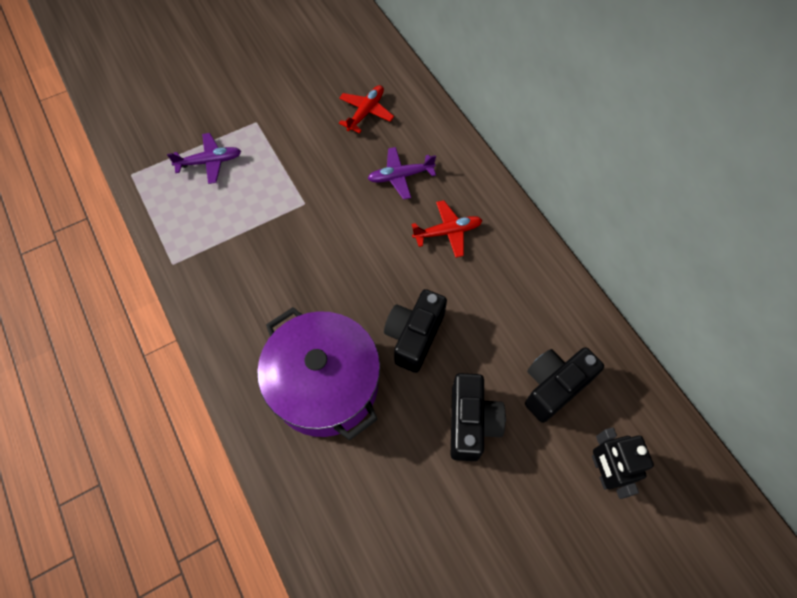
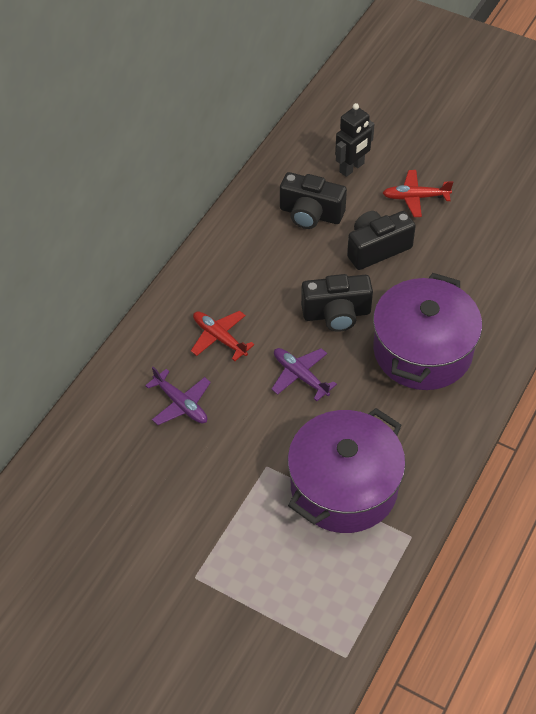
camera: 120 degrees left, 10 degrees down
(209, 162) = (277, 587): purple plane -> purple plane (300, 376)
(247, 243) = (344, 487): none -> purple pot
(366, 112) = (116, 477): red plane -> red plane (415, 197)

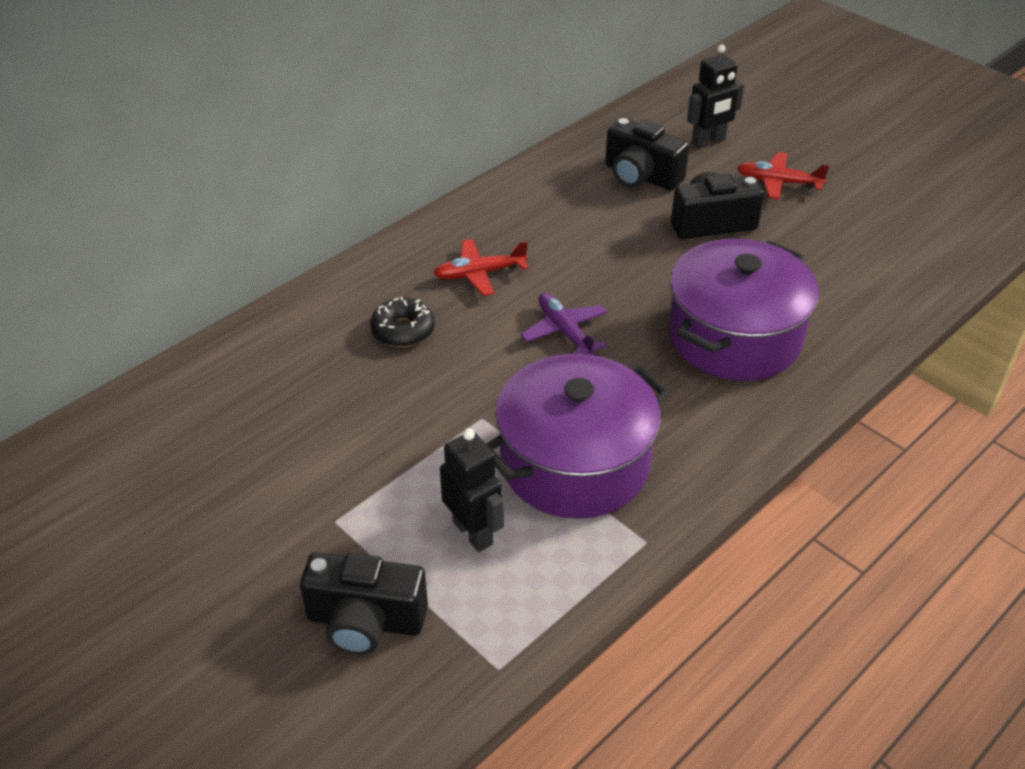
camera: 15 degrees right, 10 degrees down
(181, 404) = (403, 330): purple plane -> black donut
(219, 338) = (479, 274): red plane -> red plane turned 75 degrees counterclockwise
(293, 561) = (473, 532): none -> black robot
(336, 314) = (636, 278): black camera -> black camera (365, 621)

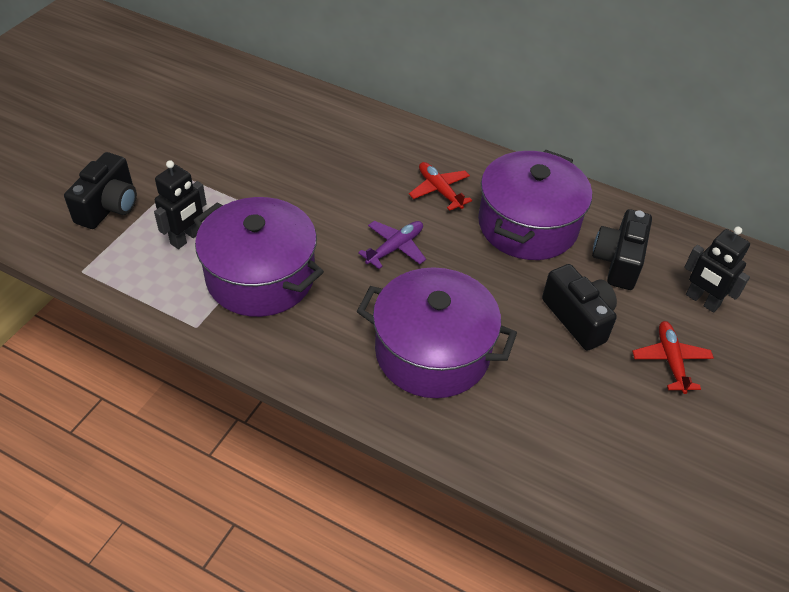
camera: 70 degrees right, 5 degrees up
(365, 621) = (109, 206): black camera -> black camera turned 150 degrees counterclockwise
(403, 330) = (362, 166): black donut -> none
(565, 221) = (527, 225): none -> purple pot

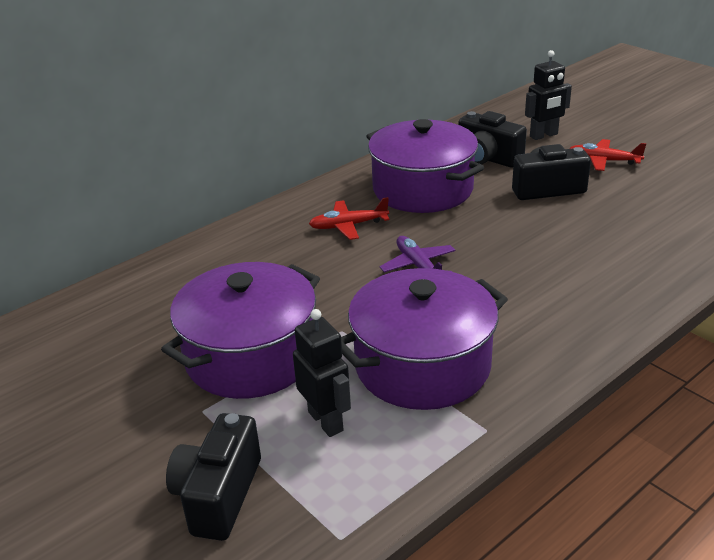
camera: 65 degrees left, 15 degrees down
(109, 206) = (218, 495): black camera -> black camera turned 120 degrees counterclockwise
(432, 352) = (568, 269): purple pot -> purple pot (251, 356)

